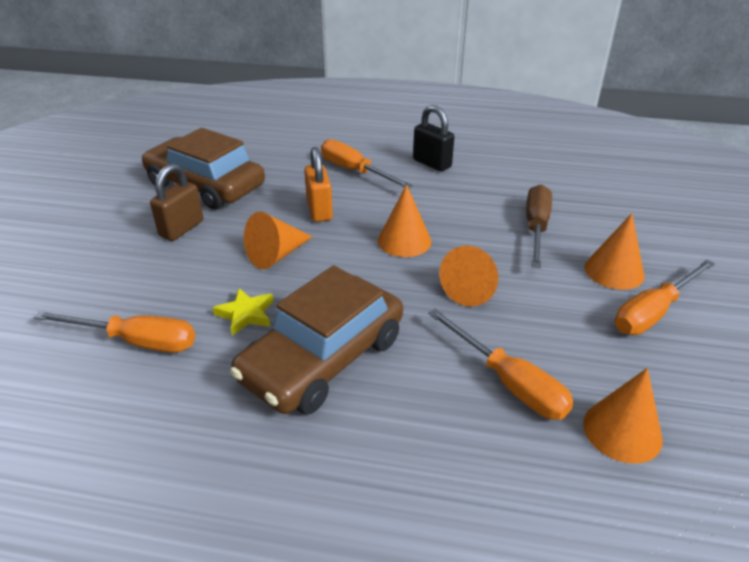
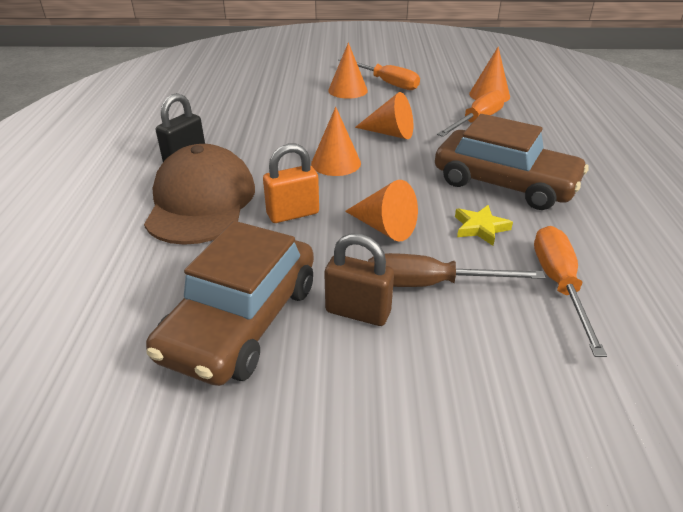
camera: 100 degrees left, 0 degrees up
(355, 171) = (201, 202): orange screwdriver -> brown cap
(536, 228) = (300, 112): brown screwdriver -> brown screwdriver (430, 284)

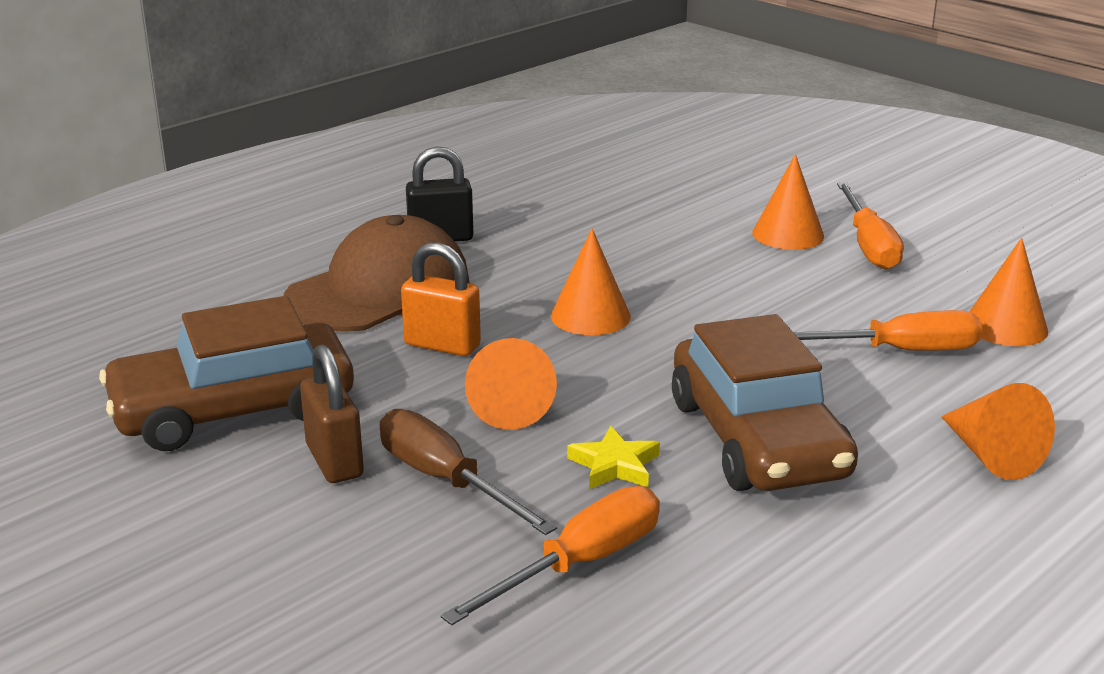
camera: 45 degrees right, 10 degrees down
(390, 133) = (731, 312): orange cone -> orange cone (991, 455)

